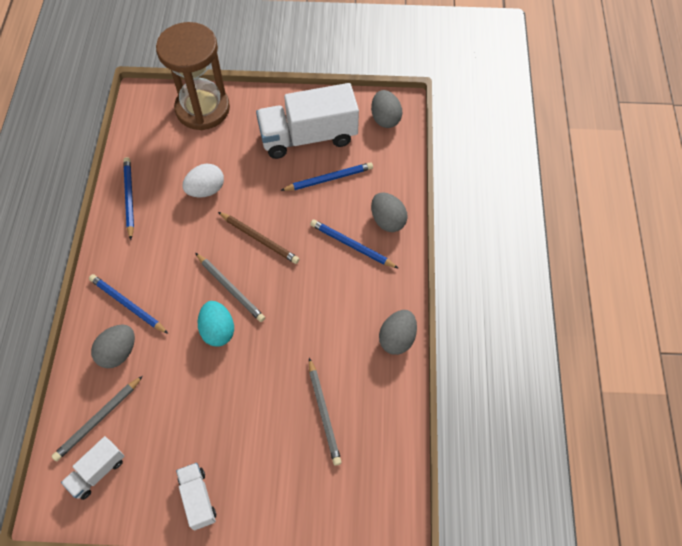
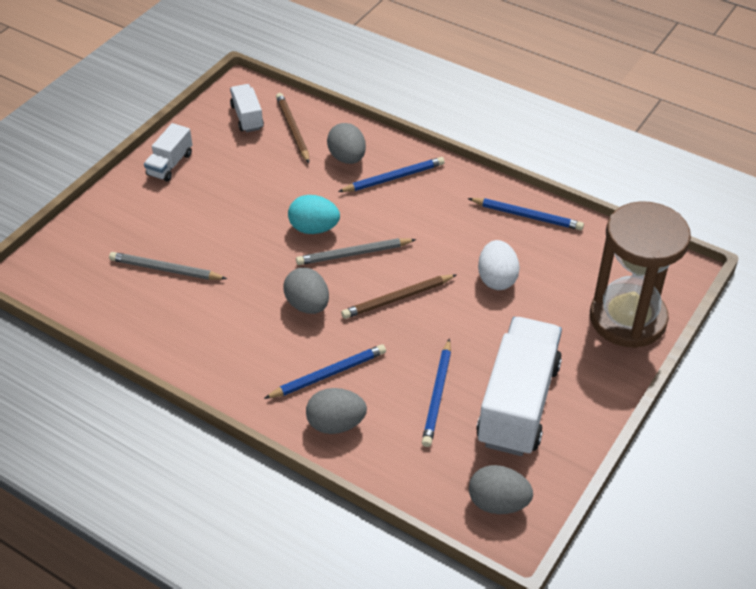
camera: 120 degrees right, 15 degrees down
(98, 419) = (293, 129): grey pencil -> brown pencil
(198, 498) = (170, 164): white truck -> white truck turned 105 degrees clockwise
(397, 339) = (187, 360): grey egg -> grey egg (307, 305)

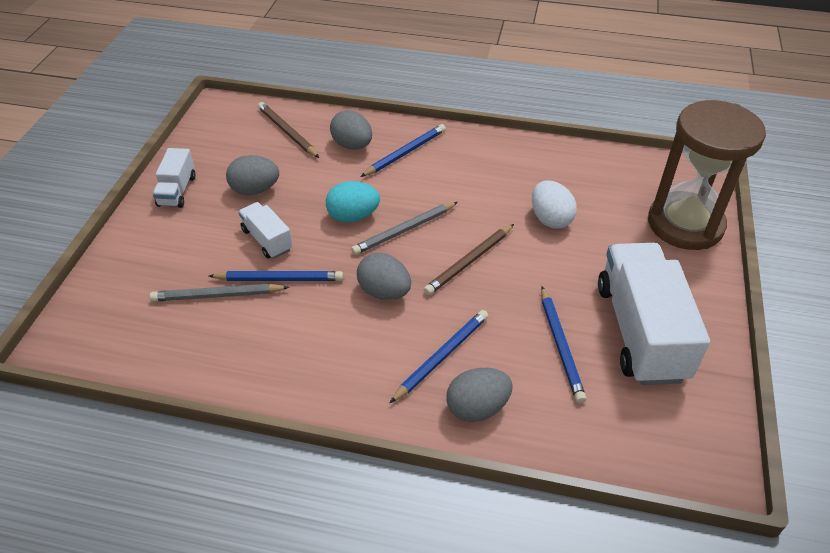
camera: 20 degrees left, 0 degrees up
(247, 117) = (237, 131): white truck -> white truck (267, 240)
(498, 503) = (684, 440): grey egg -> grey egg (255, 190)
(527, 216) = (543, 157): blue pencil -> blue pencil (279, 279)

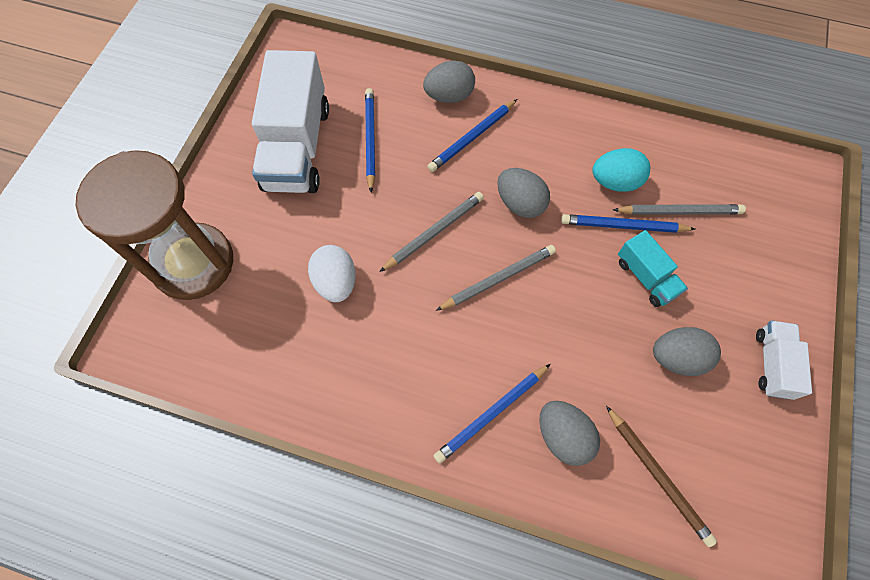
camera: 175 degrees left, 20 degrees up
(267, 240) = (646, 277): white truck -> turquoise truck
(353, 216) = (555, 304): turquoise egg -> turquoise egg (615, 182)
(469, 261) = (434, 232): brown pencil -> grey pencil

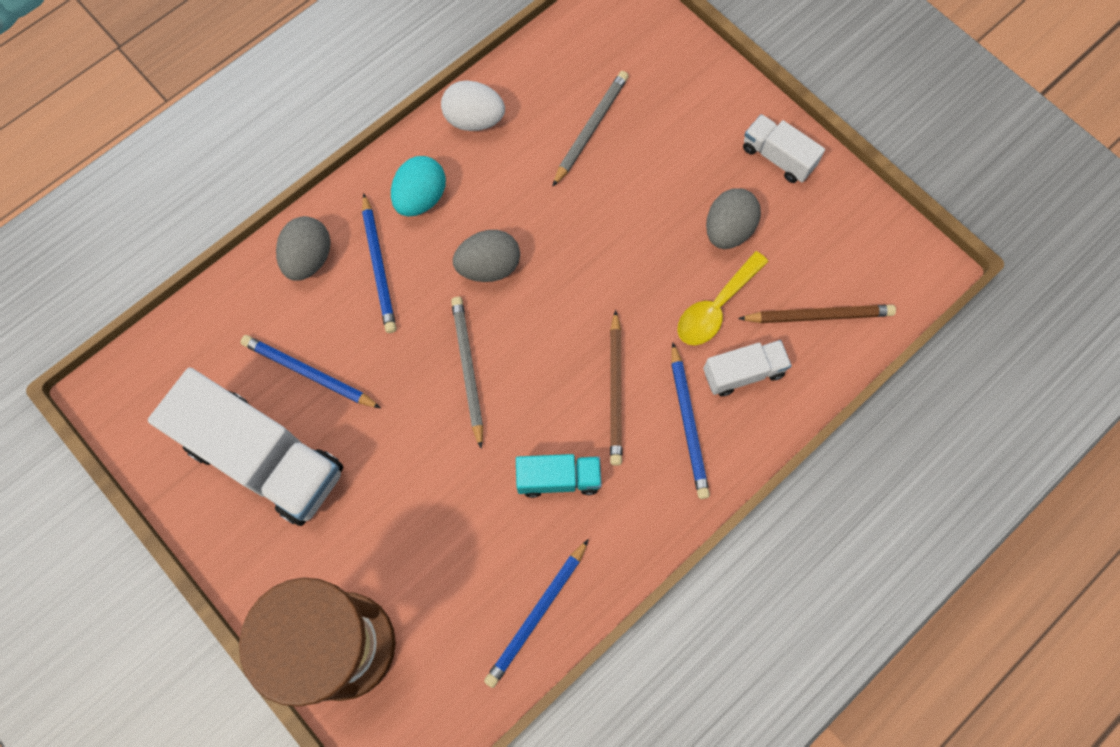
camera: 60 degrees left, 5 degrees up
(336, 282) = (464, 500): white egg -> white egg (474, 119)
(483, 343) = (615, 390): none -> brown pencil
(498, 279) = (558, 337): grey pencil -> none
(563, 436) = (743, 373): grey egg -> white truck
(603, 383) = (715, 307): none -> yellow spoon
(615, 182) = (522, 163): turquoise egg -> turquoise egg (421, 198)
(623, 226) = (574, 187): blue pencil -> blue pencil (537, 614)
(646, 277) = (637, 203): turquoise truck -> turquoise truck (558, 478)

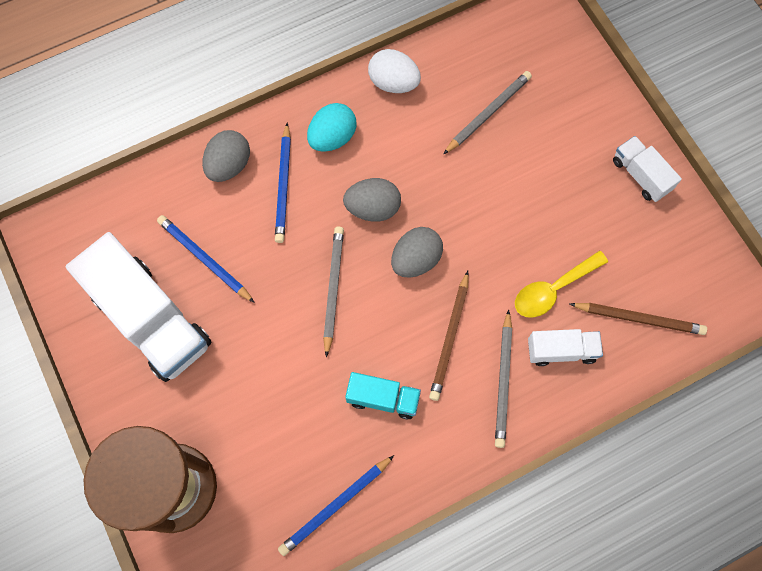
camera: 15 degrees right, 0 degrees up
(688, 423) = (503, 381): blue pencil -> grey pencil
(728, 230) = (581, 227): grey egg -> grey egg (415, 260)

